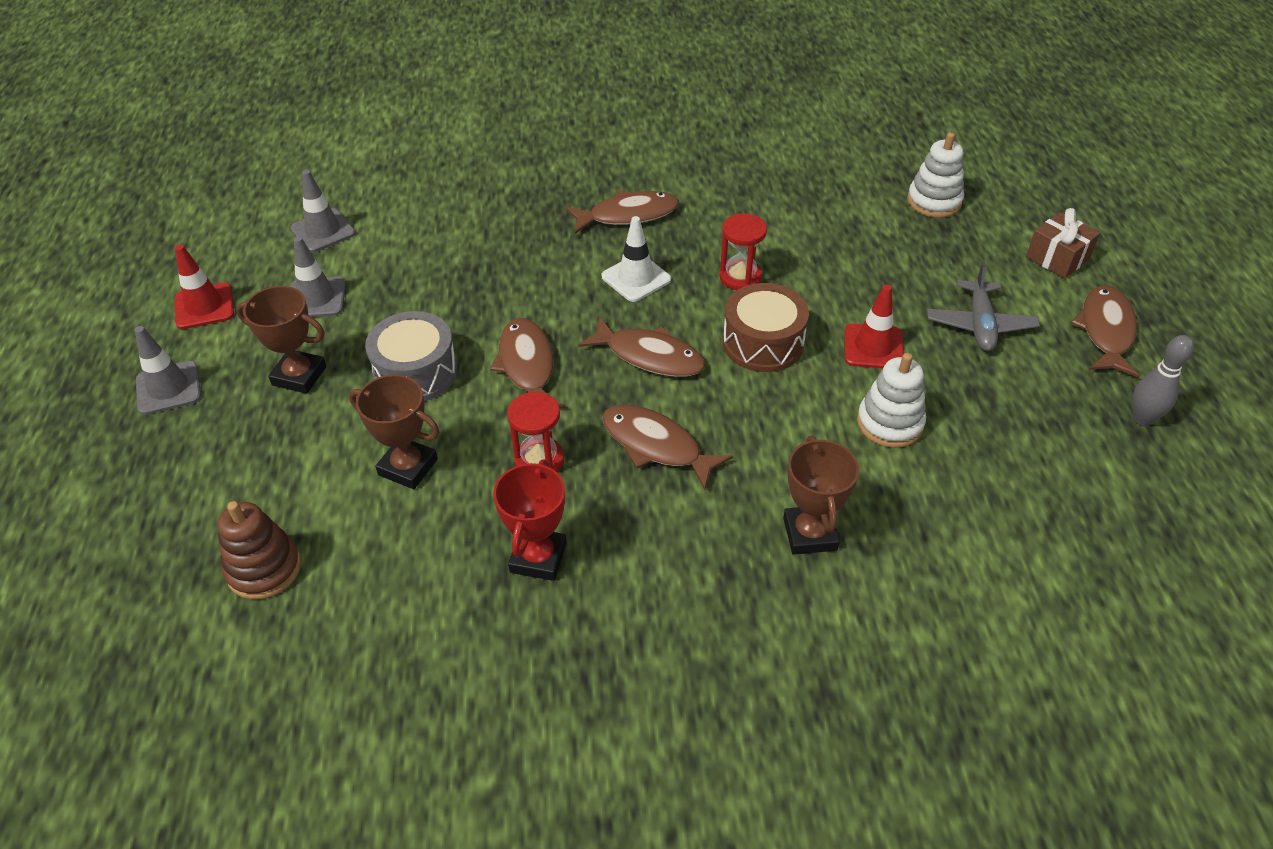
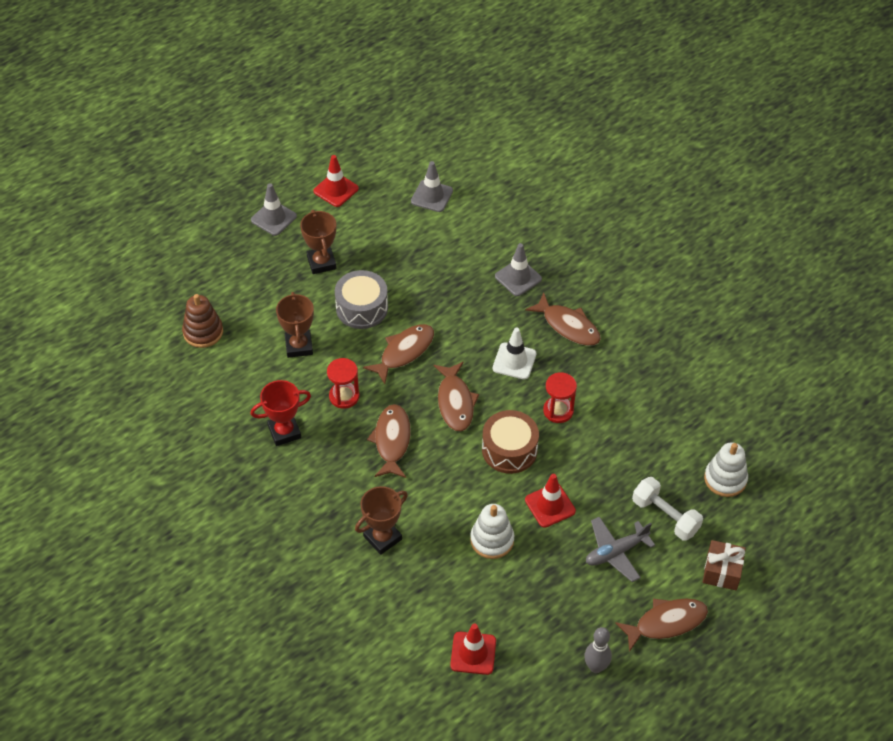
camera: 55 degrees right, 5 degrees up
(316, 298) = (379, 230): grey traffic cone -> grey traffic cone (518, 278)
(954, 264) = (665, 516): none -> white dumbbell
(1062, 528) = (473, 653): none -> red traffic cone

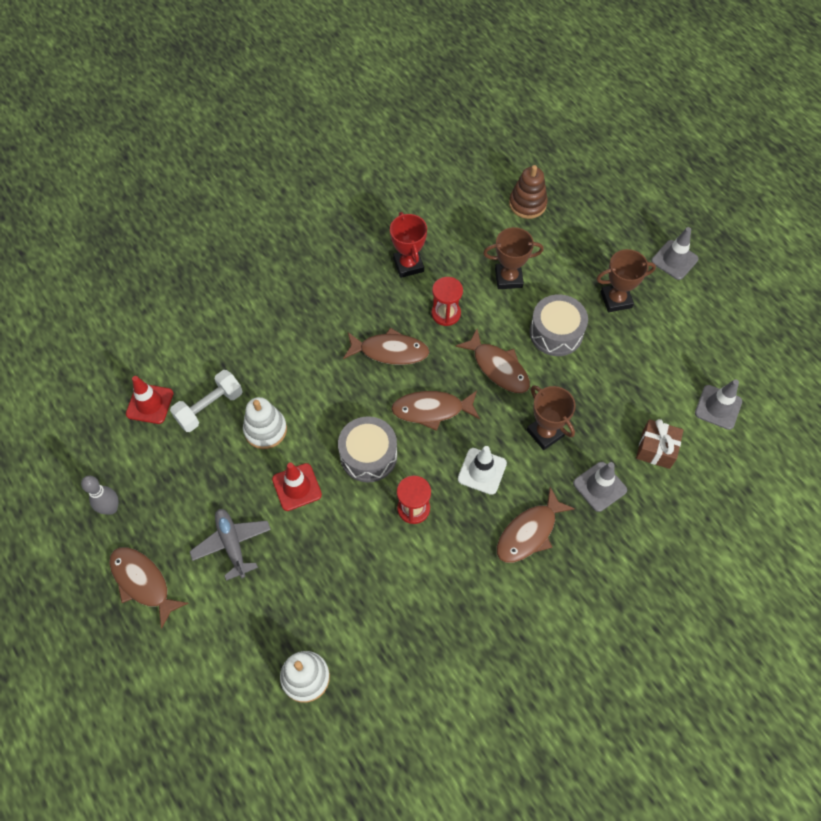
camera: 95 degrees right, 10 degrees up
(336, 190) = (719, 315): red traffic cone -> none
(382, 538) = (282, 338): brown trophy -> brown trophy (545, 433)
(509, 450) = (368, 455): brown drum -> grey drum
(665, 516) = (267, 602): white dumbbell -> white dumbbell (209, 407)
(666, 623) = (143, 582): brown fish -> brown fish turned 150 degrees clockwise
(722, 571) = (190, 651): brown gift -> brown gift (656, 449)

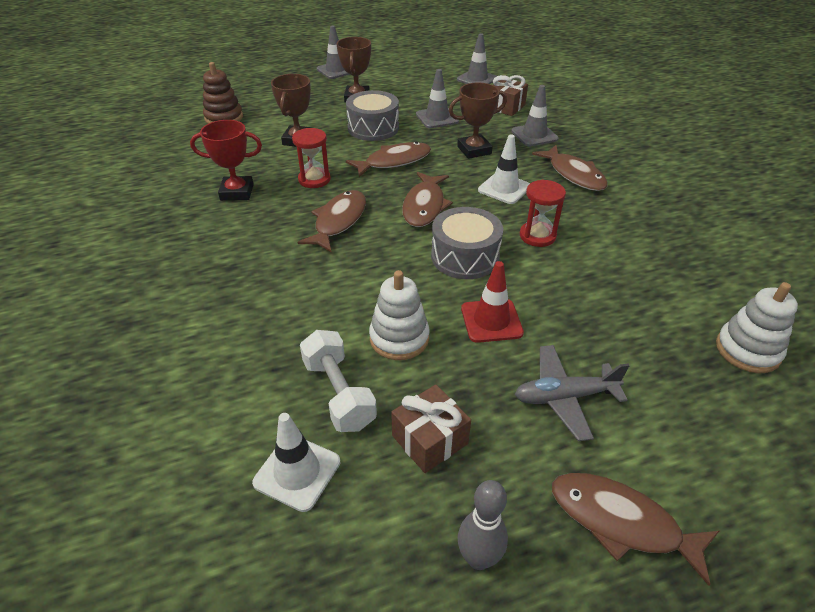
camera: 75 degrees left, 20 degrees down
(143, 582) = (621, 522): brown fish -> brown fish turned 60 degrees clockwise
(150, 404) = (297, 472): red traffic cone -> white traffic cone
(183, 468) = (430, 440): none -> brown gift
(601, 385) = (437, 118): none -> grey traffic cone

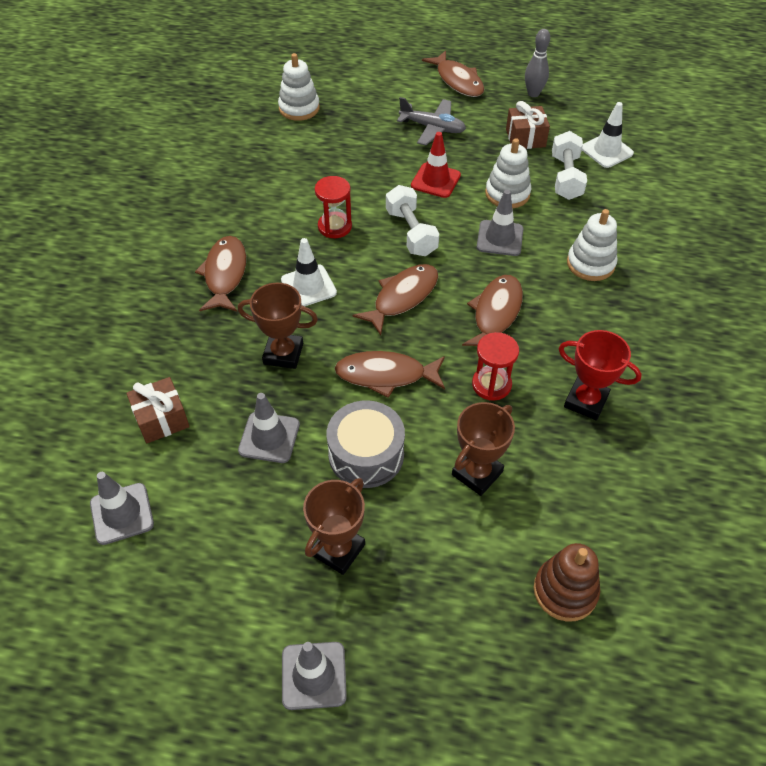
camera: 150 degrees left, 10 degrees up
(266, 293) = (590, 264): none -> white stacking toy
(338, 221) = (495, 313): brown fish -> brown fish turned 150 degrees clockwise
(465, 257) = (411, 232): grey drum -> white dumbbell
(534, 135) = (192, 348): grey traffic cone -> grey traffic cone (500, 238)

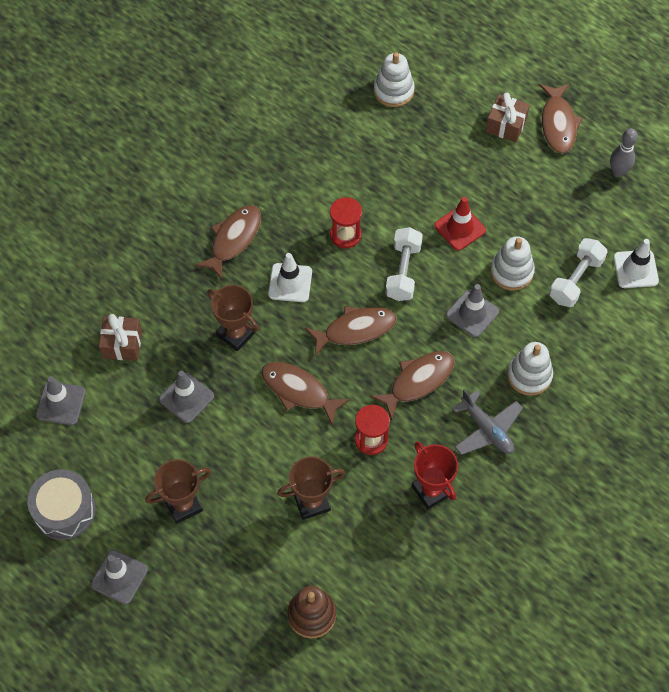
camera: 30 degrees right, 10 degrees up
(366, 454) = (244, 446): grey drum -> grey drum (64, 510)
(433, 128) = (497, 169): grey plane -> grey plane (487, 429)
(525, 138) = (572, 220): brown gift -> brown gift (506, 125)

